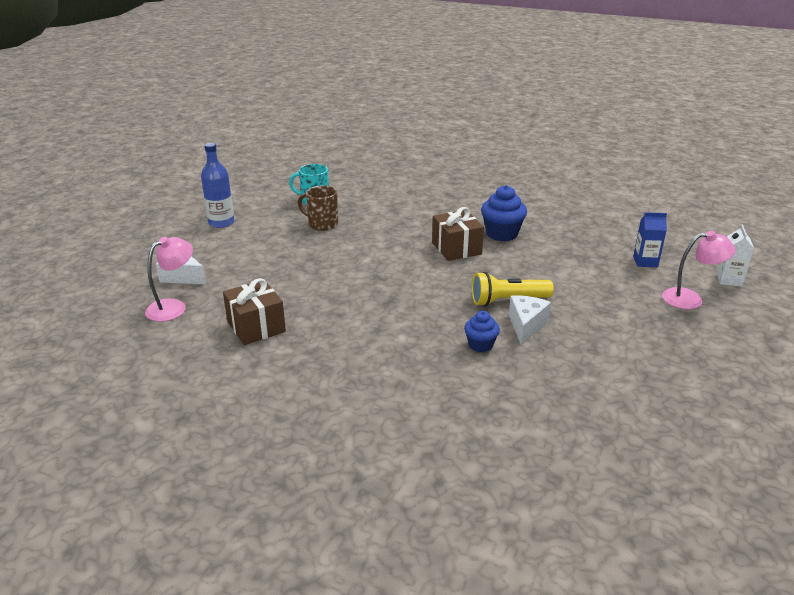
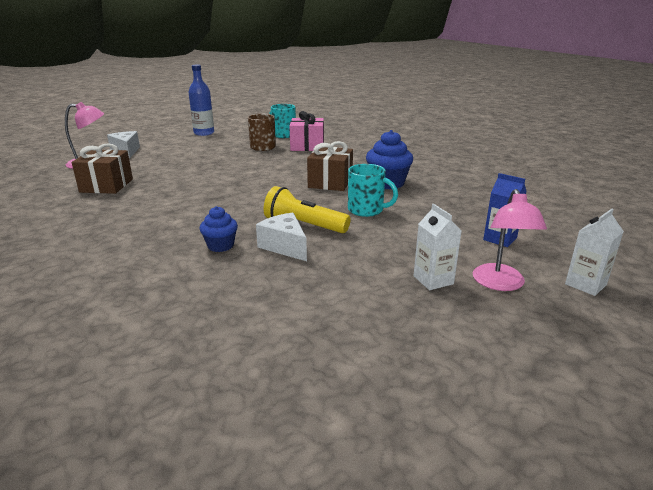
camera: 35 degrees right, 5 degrees down
(364, 210) = (307, 146): none -> pink gift
(526, 325) = (285, 246): white cheese -> white cheese turned 90 degrees counterclockwise
(528, 268) = (366, 210): none -> turquoise mug
(653, 312) = (433, 280): none -> white carton
(690, 299) = (500, 284): pink lamp -> pink lamp turned 60 degrees clockwise

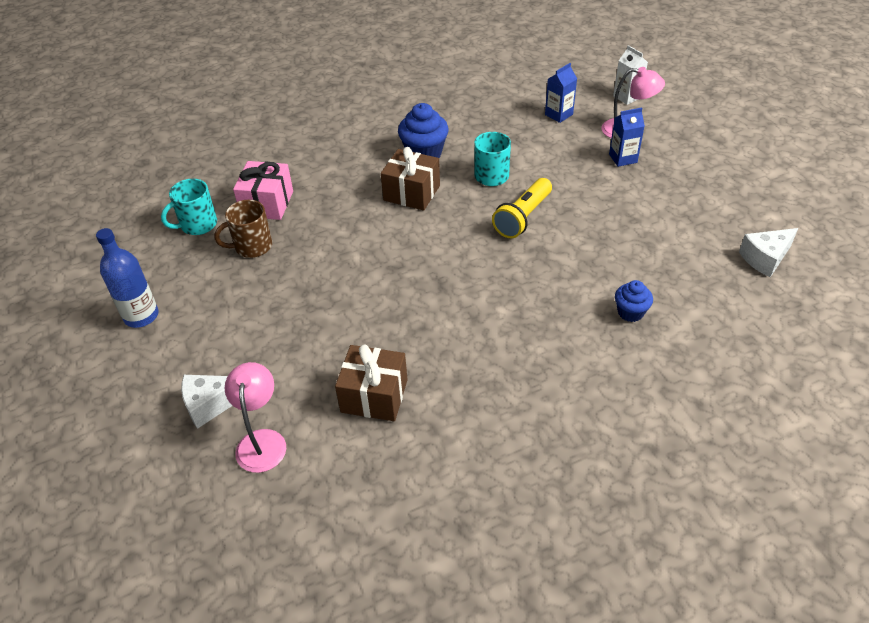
camera: 80 degrees left, 20 degrees up
(220, 246) = (563, 272): blue cupcake -> blue cupcake (630, 312)
(285, 246) = (566, 231): white cheese -> white cheese (765, 258)
(433, 280) = (623, 158): white carton -> blue carton

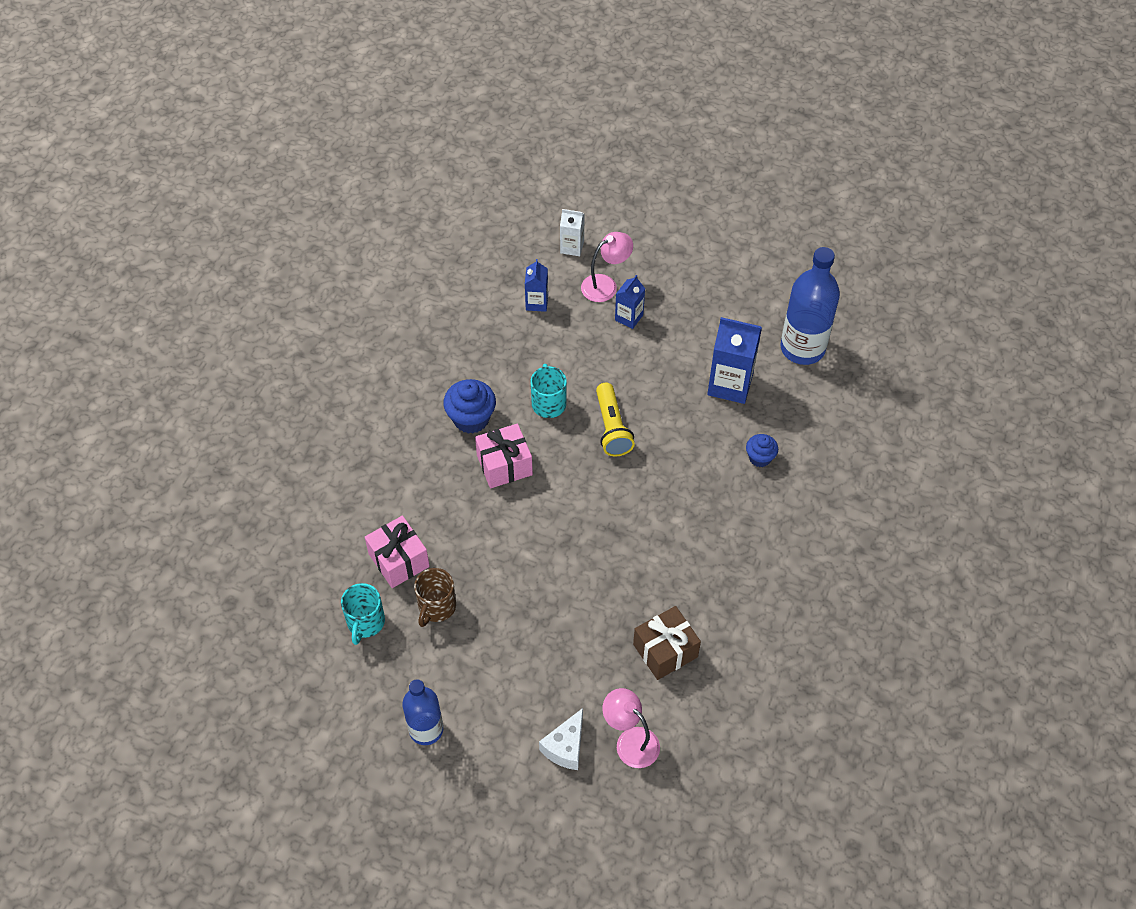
camera: 45 degrees left, 10 degrees up
(411, 193) = (504, 465): brown gift -> pink gift
(662, 246) = (730, 384): none -> blue carton
(765, 258) = (802, 348): white cheese -> blue bottle

